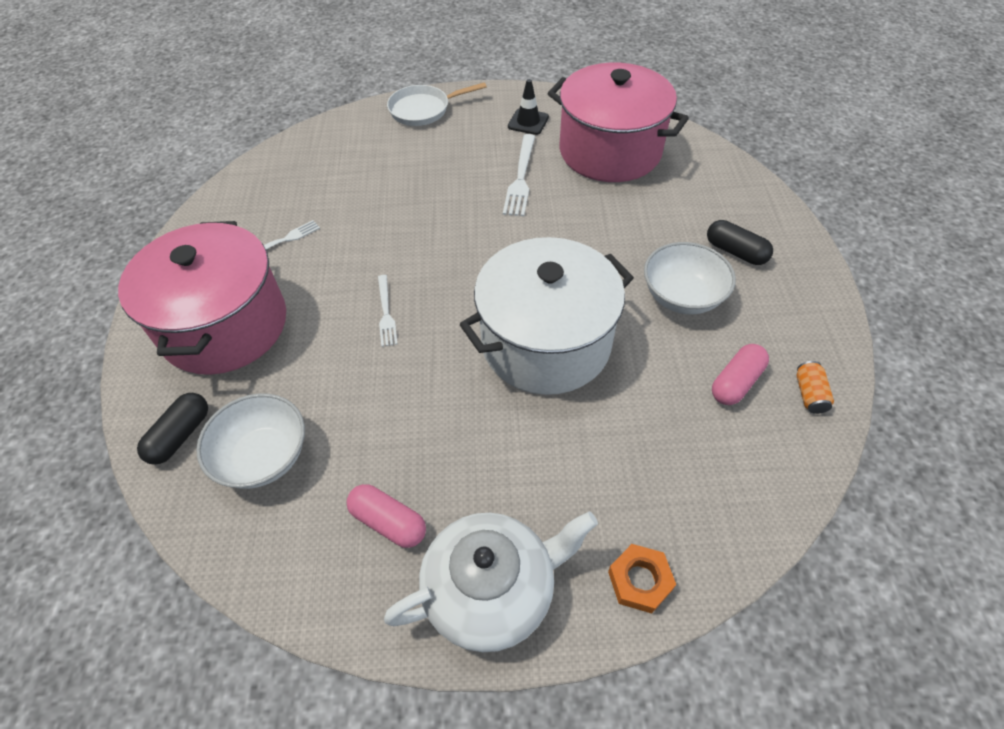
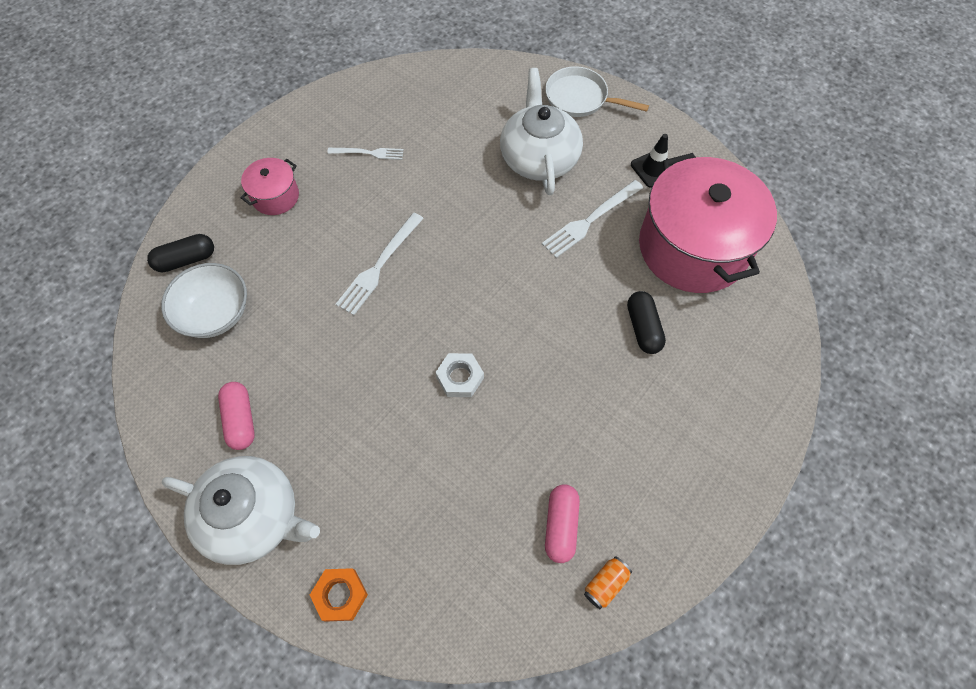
camera: 40 degrees right, 10 degrees up
(224, 325) = (275, 196): pink pot -> pink pot, size x0.45
(386, 312) = (379, 265): white fork -> white fork, size x1.57
(435, 162) = (539, 157): none -> white teapot
(546, 343) = (460, 377): white pot -> white nut
(682, 296) = (601, 424): white bowl -> none
(735, 252) = (691, 422): black capsule -> black capsule (643, 328)
(736, 382) = (560, 525): pink capsule -> pink capsule turned 75 degrees counterclockwise

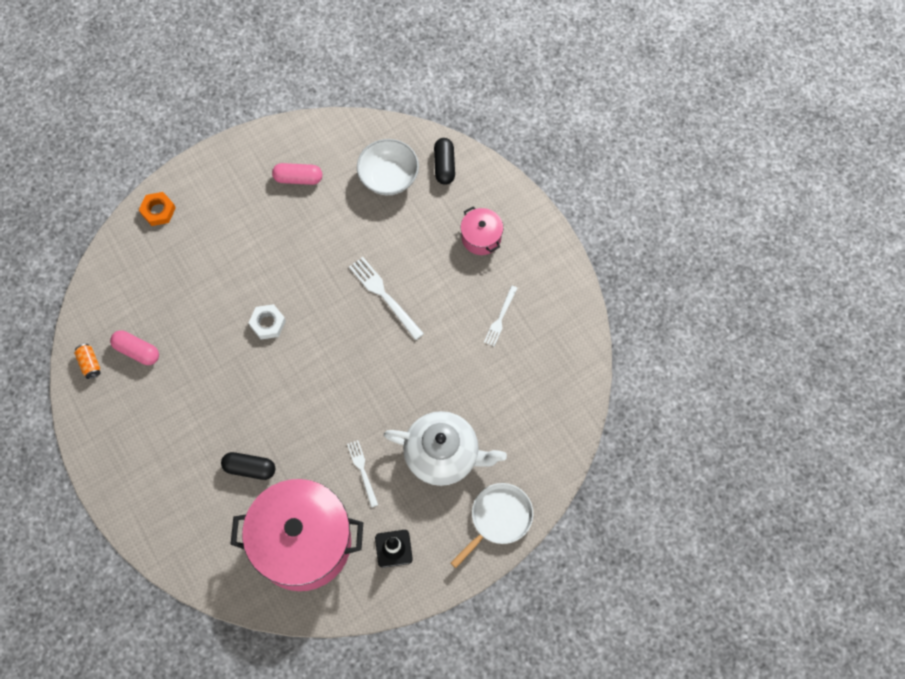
camera: 110 degrees right, 5 degrees up
(253, 516) = (229, 174): white teapot -> none
(590, 220) = (362, 471): white fork -> white fork, size x0.64

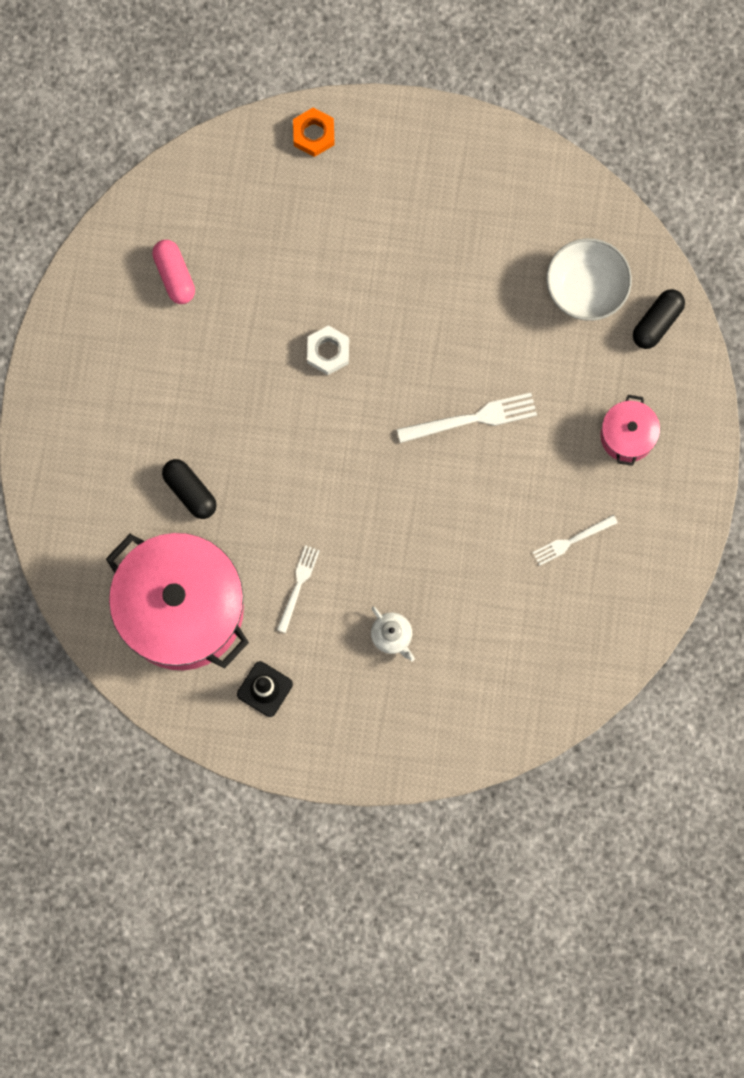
camera: 40 degrees right, 10 degrees up
(90, 364) = (118, 251): orange can -> none
(298, 178) = (488, 213): pink capsule -> none
(384, 296) = (471, 419): white fork -> white fork turned 75 degrees clockwise
(443, 454) = (392, 636): white teapot -> white teapot, size x0.43
(498, 518) = (392, 746): white pan -> none

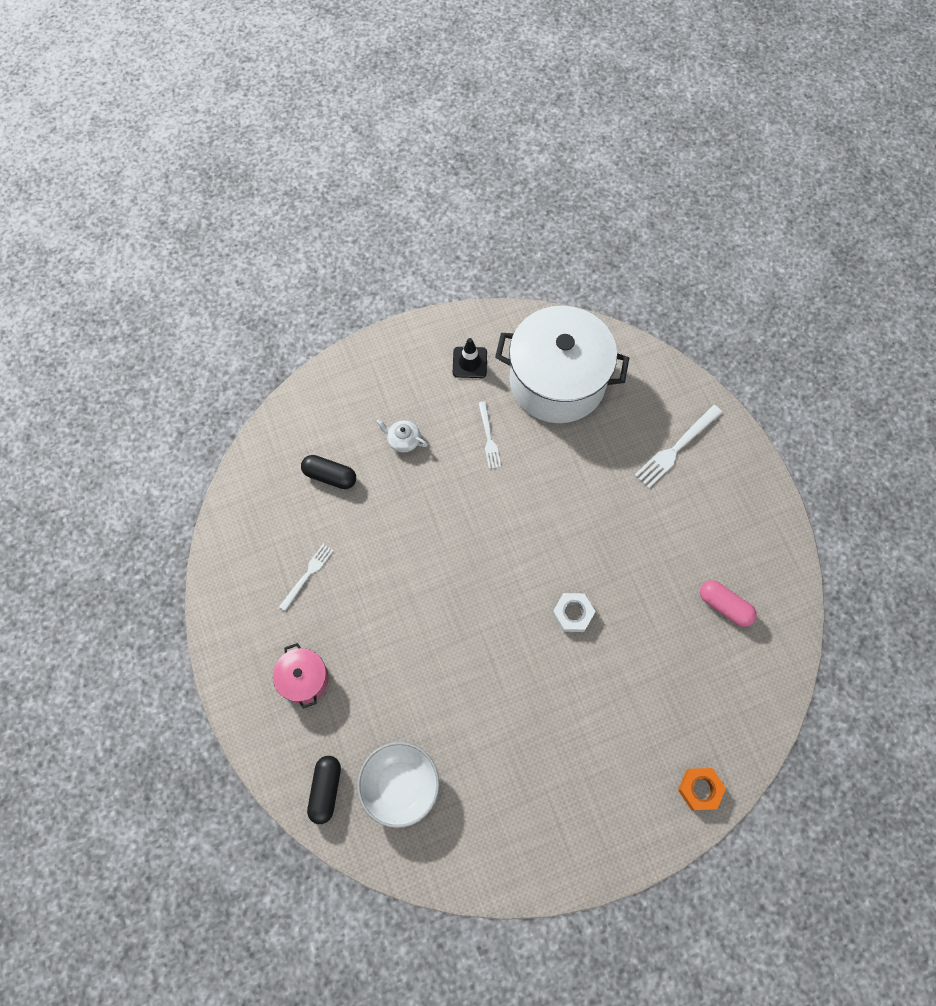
camera: 150 degrees right, 10 degrees down
(182, 609) = (557, 381): pink pot -> white pot
(190, 491) = (604, 458): black capsule -> black capsule (330, 476)
(471, 419) = (433, 624): white fork -> white fork (676, 448)

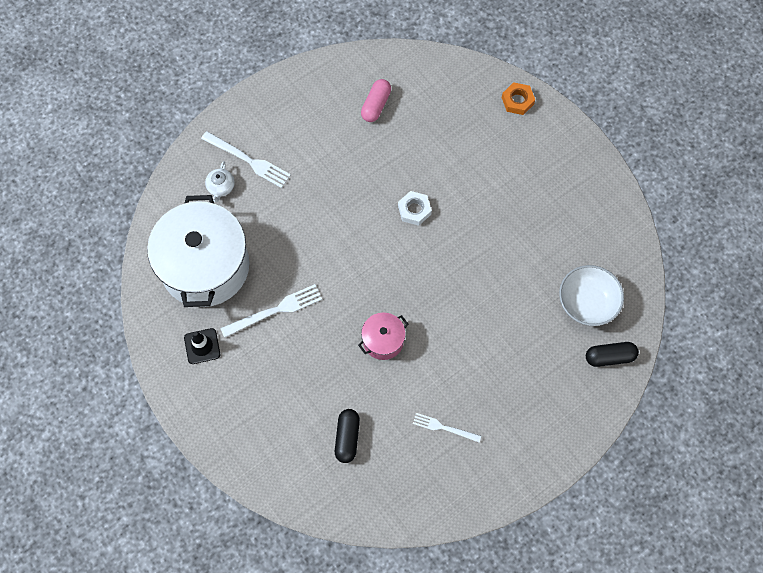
camera: 105 degrees left, 0 degrees up
(304, 679) = (532, 401): pink pot -> pink pot (383, 340)
(403, 440) = (295, 383): white teapot -> white teapot (221, 187)
(488, 437) = (275, 311): white fork -> white fork, size x1.57

